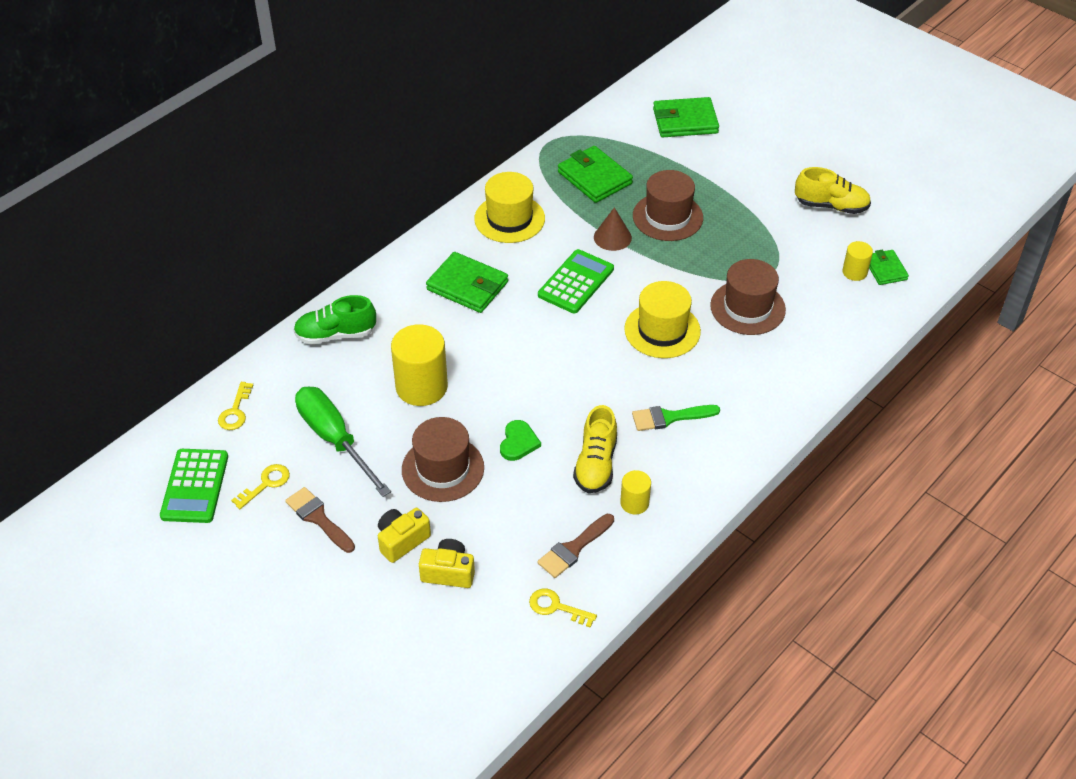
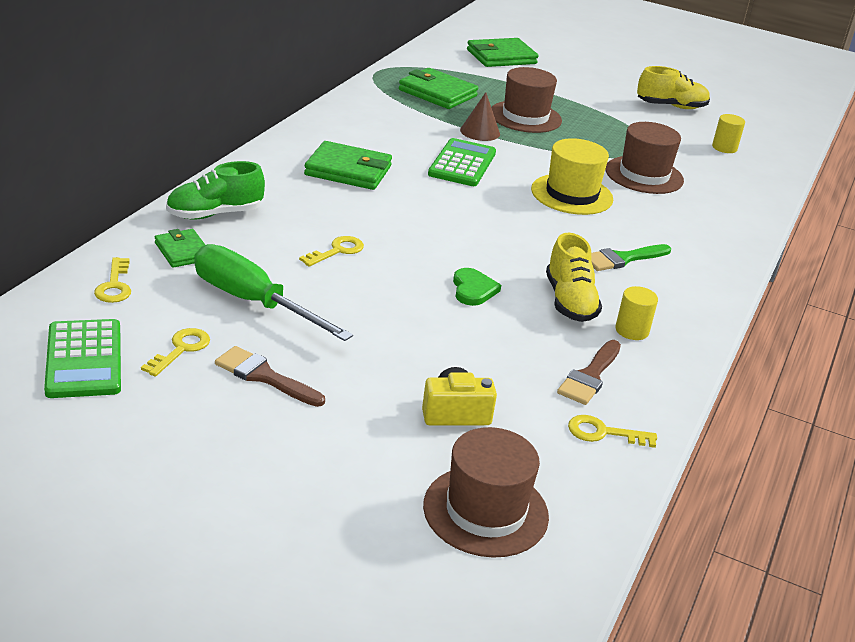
camera: 20 degrees left, 15 degrees down
(402, 540) = (381, 388): yellow camera -> none
(421, 387) = (337, 251): yellow cylinder -> yellow key
(443, 468) = (398, 318): brown hat -> brown hat (485, 511)
(509, 219) = (367, 122): yellow hat -> none
(885, 269) = (750, 145): green wallet -> green wallet (183, 251)

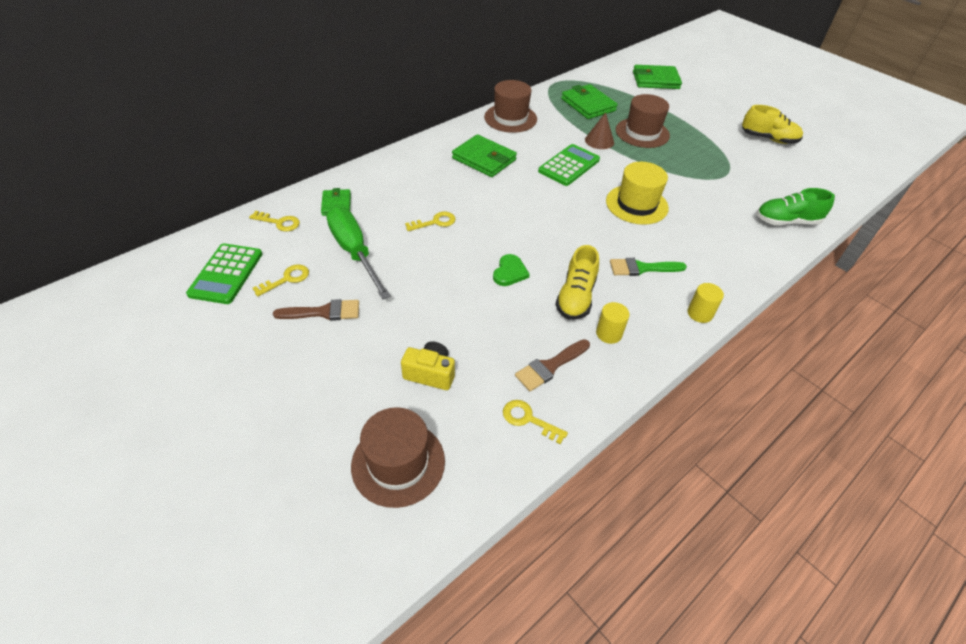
camera: 25 degrees right, 15 degrees up
(114, 286) = (279, 222): yellow key -> yellow key turned 90 degrees counterclockwise
(215, 214) = (374, 179): green shoe -> green shoe (786, 221)
(264, 376) = (323, 312): brown brush -> brown brush turned 120 degrees clockwise
(644, 175) = (706, 197): brown hat -> brown hat (510, 118)
(724, 148) = (792, 182): yellow cylinder -> yellow cylinder (700, 313)

